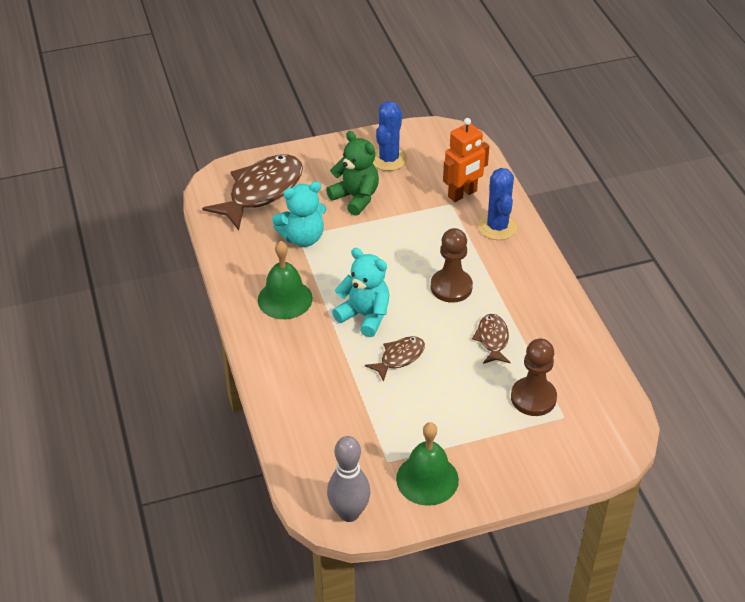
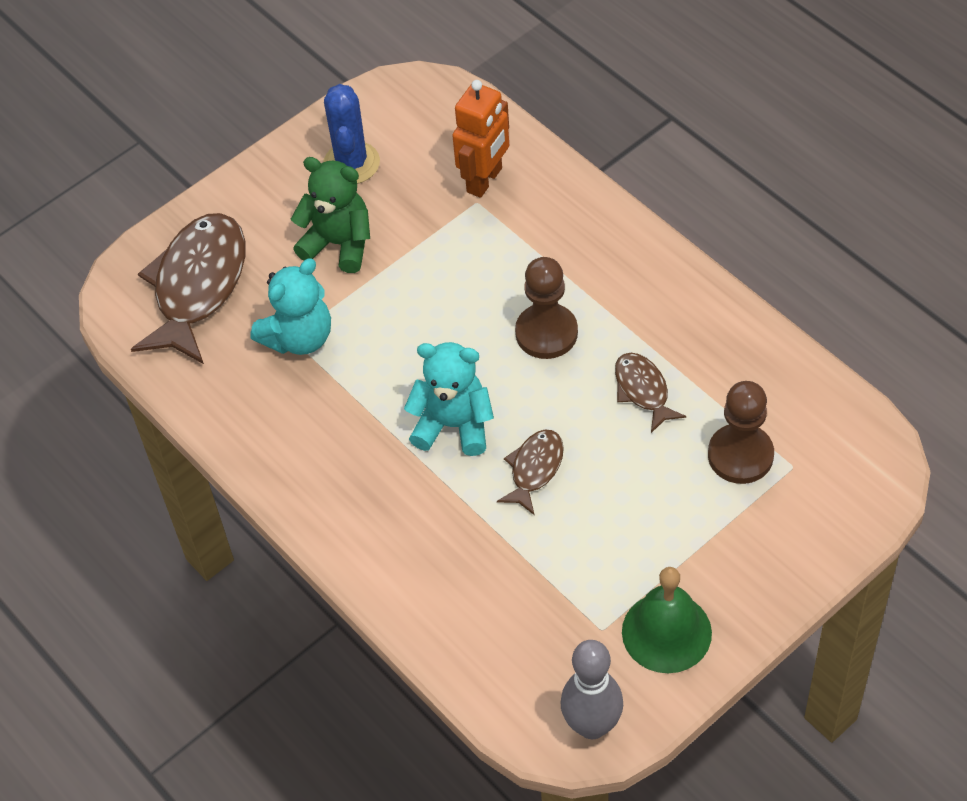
camera: 20 degrees left, 10 degrees up
(285, 299) = (328, 444): green bell -> none
(497, 227) = (559, 214): blue cactus -> none

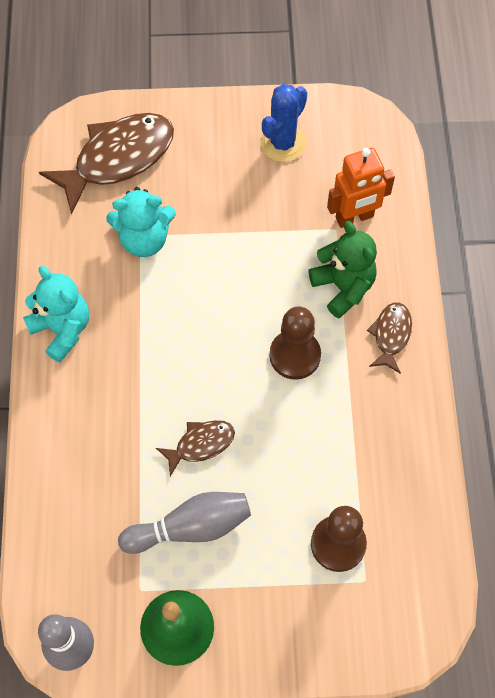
camera: 35 degrees right, 10 degrees up
(339, 244) = (225, 193): green teddy bear -> green teddy bear (343, 287)
(453, 425) = (180, 373): turquoise teddy bear -> turquoise teddy bear (62, 329)
(595, 543) = (190, 527): none -> grey bowling pin
(643, 390) = (318, 445): brown fish -> brown fish (391, 335)

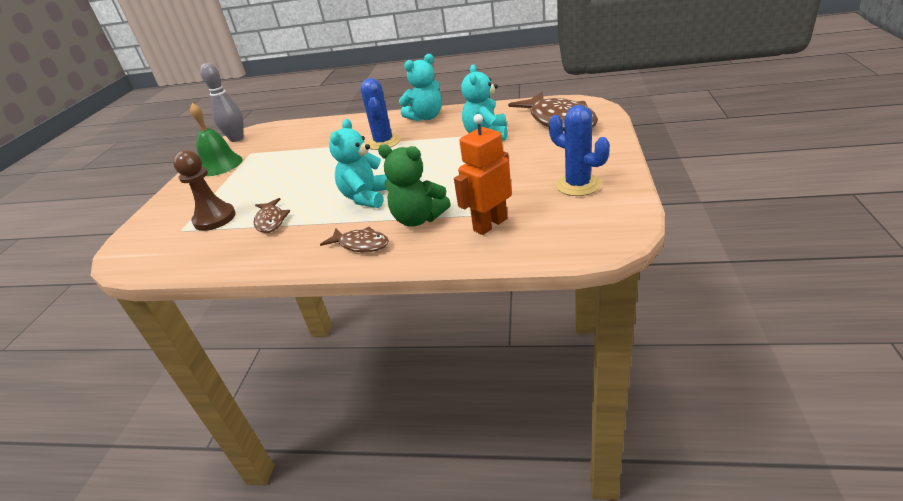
camera: 105 degrees right, 30 degrees down
(140, 373) = (383, 142): none -> blue cactus
(190, 527) = (272, 165): grey bowling pin -> none
(201, 444) = (322, 165): brown fish -> brown fish (271, 221)
(295, 355) = (366, 197): brown pawn -> turquoise teddy bear
(343, 287) = (418, 219): green teddy bear -> green teddy bear turned 45 degrees clockwise
(354, 217) = (490, 224): orange robot -> orange robot turned 60 degrees clockwise

